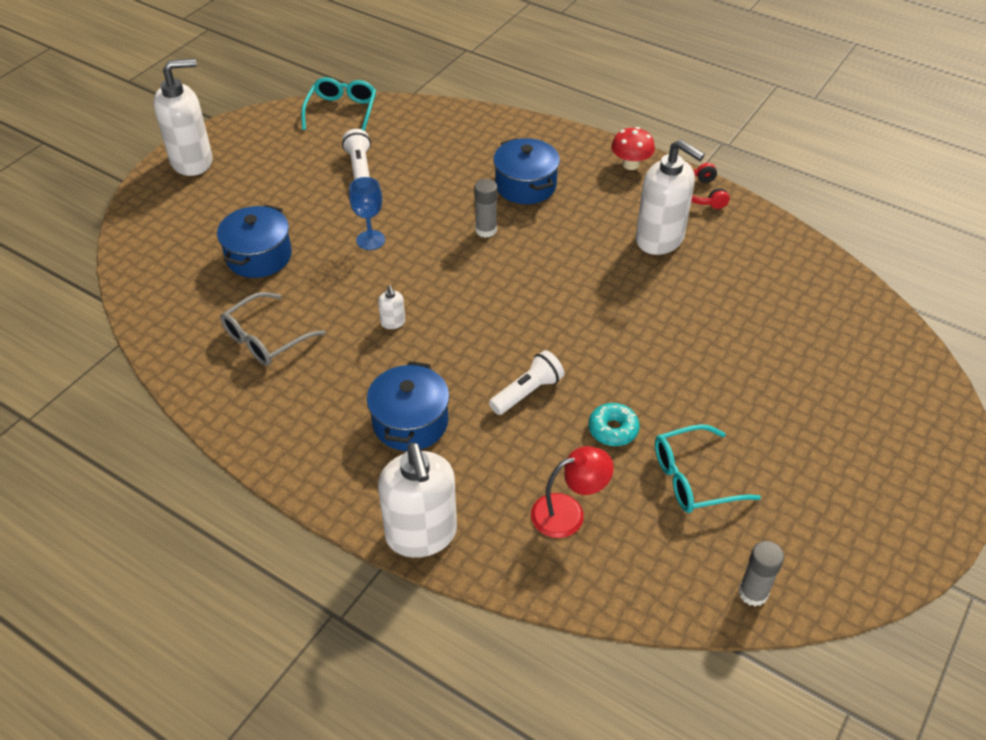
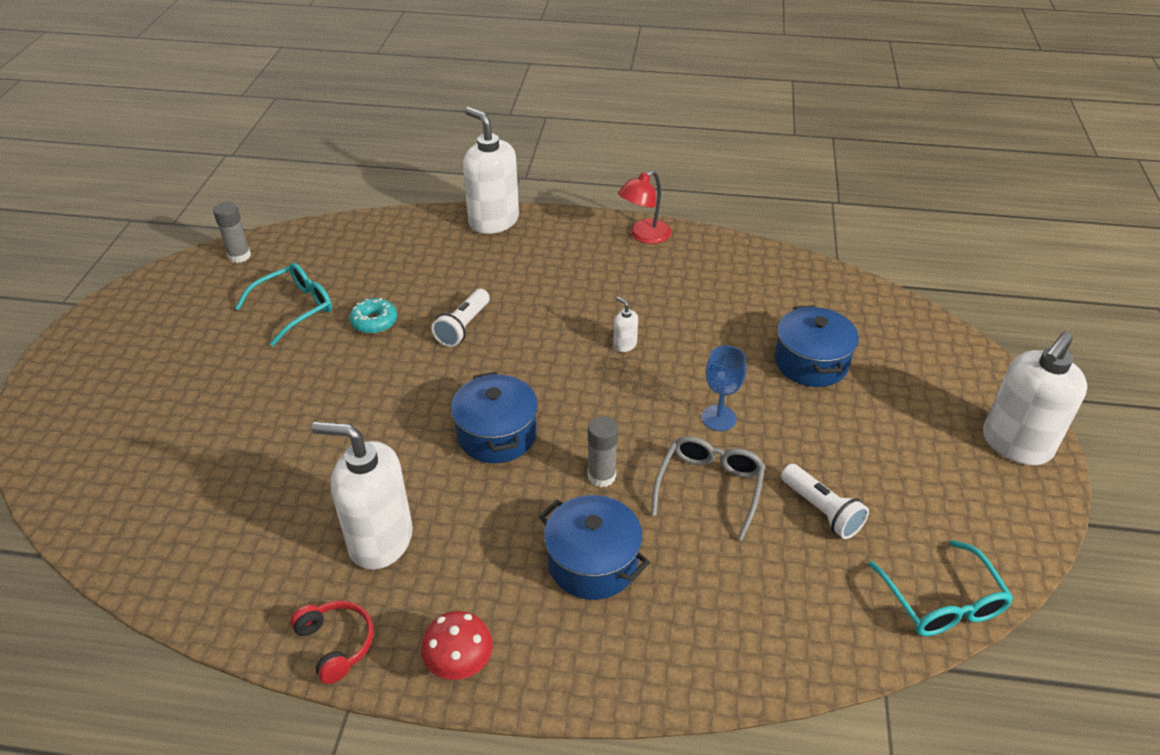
camera: 155 degrees right, 5 degrees down
(266, 339) = (723, 297): grey glasses -> grey glasses (709, 487)
(410, 422) = (549, 278): blue pot -> blue pot (497, 435)
(568, 512) = (391, 260): red lamp -> red lamp (644, 236)

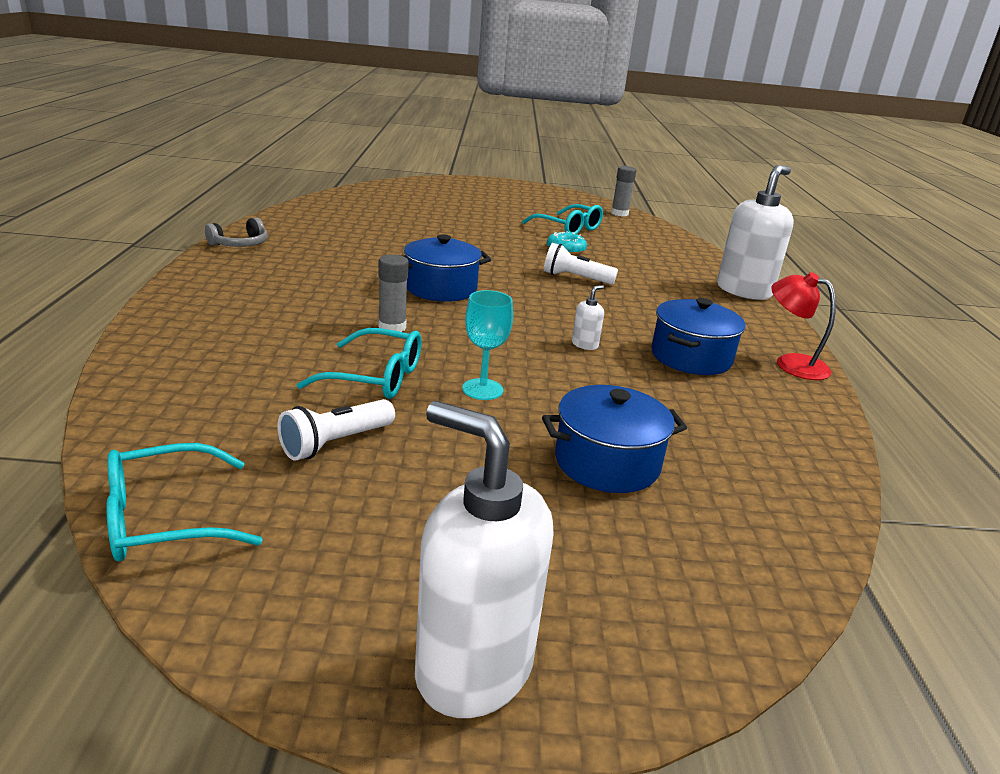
camera: 80 degrees right, 15 degrees down
(336, 644) = (240, 244): red headphones -> grey headphones
(380, 540) = (328, 254): white soap dispenser -> none
(460, 664) = (205, 275): red mushroom -> none
(592, 563) = (288, 320): blue pot -> blue pot (691, 357)
(709, 487) = (375, 377): grey glasses -> turquoise glasses
(718, 418) = (482, 389): blue goblet -> turquoise goblet

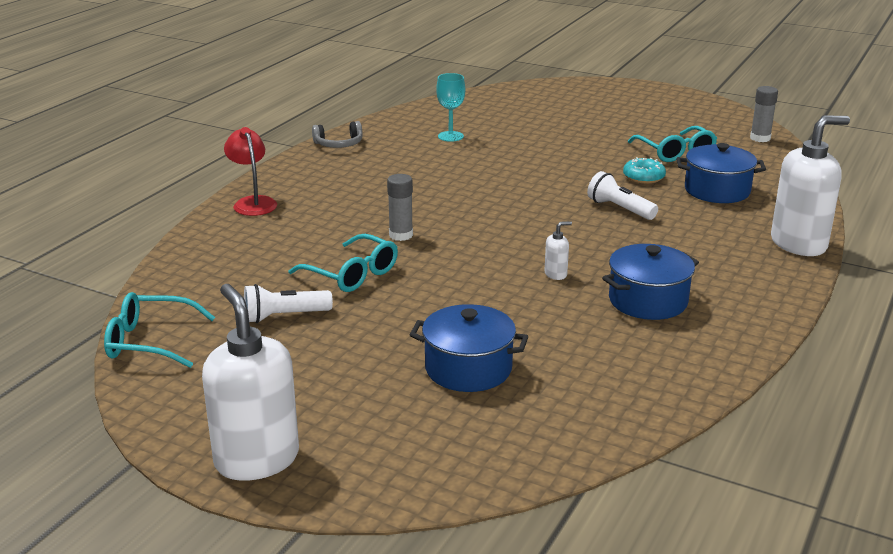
camera: 30 degrees right, 0 degrees up
(441, 288) = (475, 205): blue pot -> blue pot (717, 190)
(482, 389) = (426, 297): turquoise goblet -> turquoise goblet (450, 136)
(791, 363) = (749, 323): red lamp -> red lamp (252, 202)

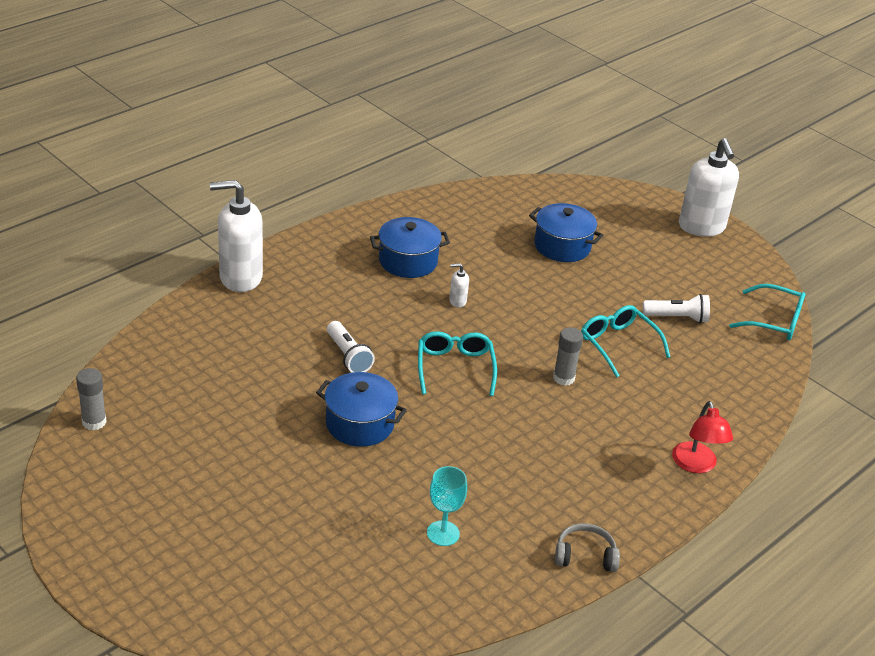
camera: 165 degrees left, 10 degrees up
(643, 177) = (286, 393): turquoise donut -> none
(675, 152) = (213, 424): turquoise glasses -> turquoise glasses (455, 368)
(717, 190) = (236, 354): blue pot -> blue pot (360, 424)

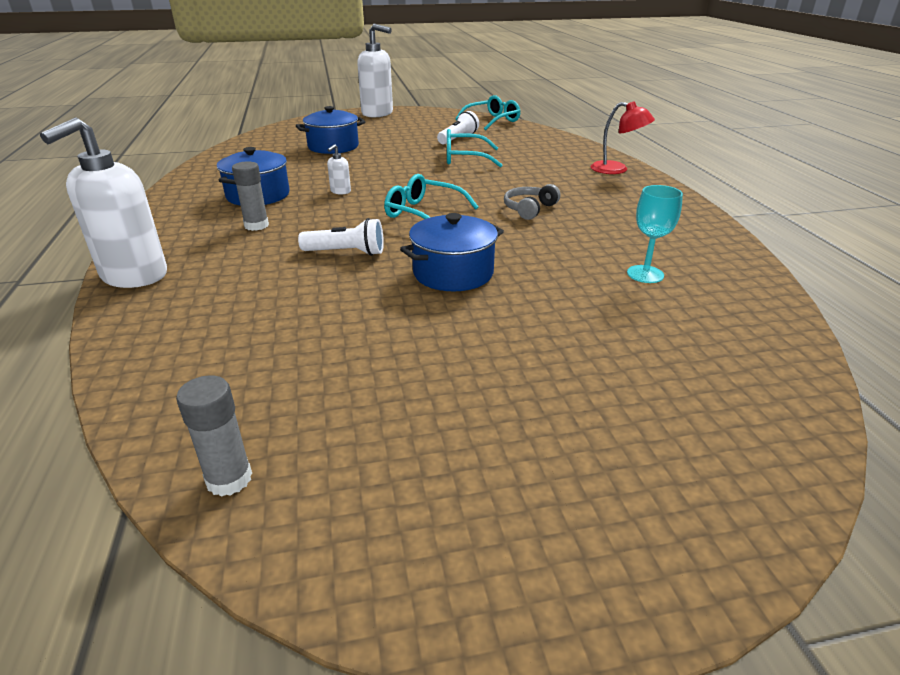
camera: 55 degrees left, 5 degrees down
(563, 378) = (482, 182): grey glue stick -> grey glue stick (256, 225)
(585, 556) = (701, 225): grey headphones -> grey headphones (529, 209)

